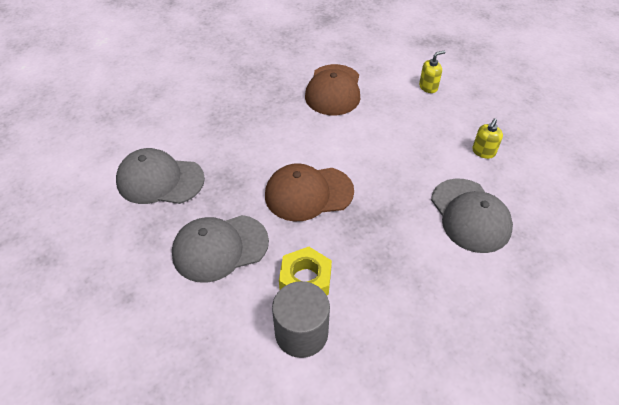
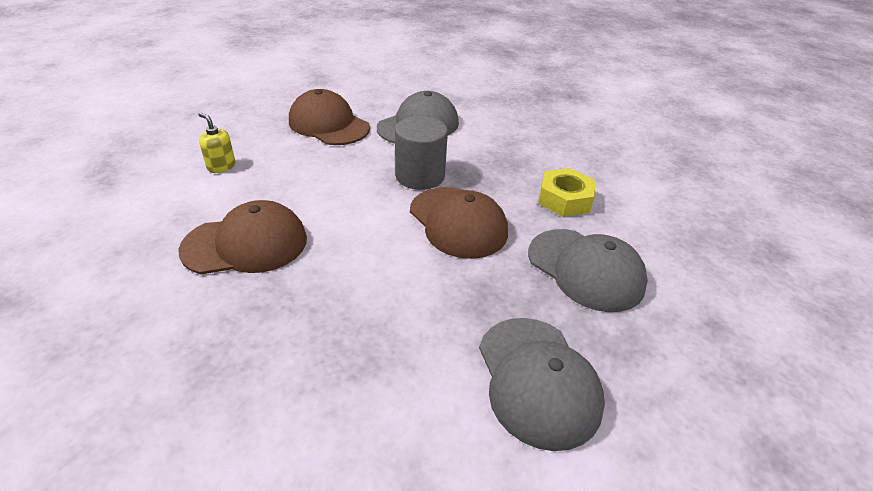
camera: 115 degrees left, 10 degrees down
(301, 333) = (615, 190): grey cylinder -> grey cylinder (420, 176)
(483, 152) = (328, 124): yellow soap dispenser -> brown cap

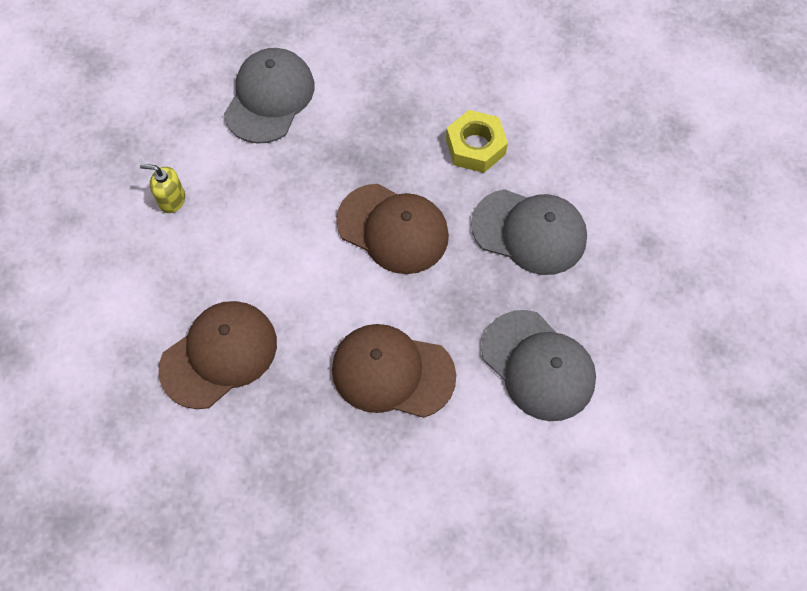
camera: 25 degrees left, 25 degrees up
(221, 166) = (107, 269): yellow soap dispenser -> yellow soap dispenser (172, 200)
(328, 124) = (169, 145): brown cap -> brown cap (392, 372)
(420, 176) = (320, 181): grey cylinder -> none

